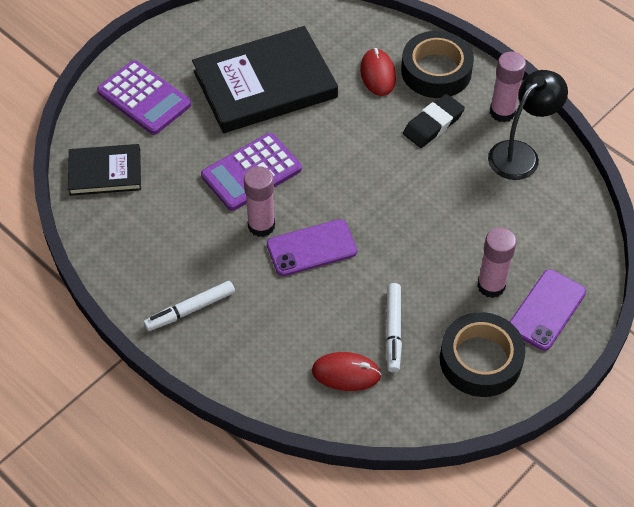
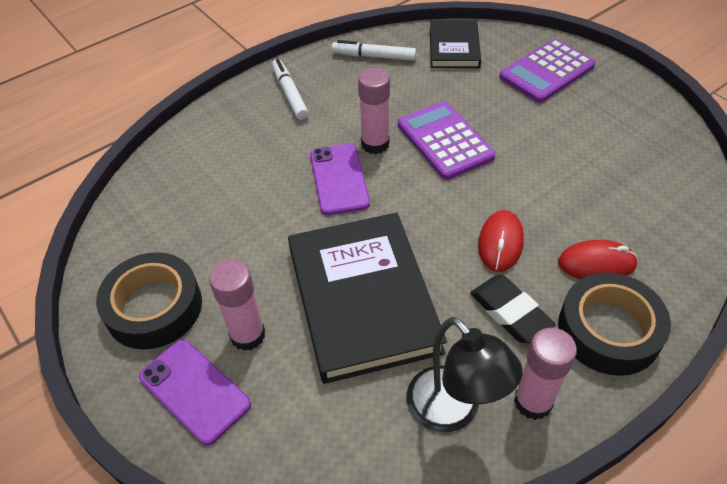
camera: 100 degrees right, 5 degrees down
(265, 84) = (571, 159): black book -> black book (363, 298)
(346, 373) = (184, 192): red mouse -> red mouse (500, 243)
(393, 330) = (218, 234): white marker -> white marker (374, 56)

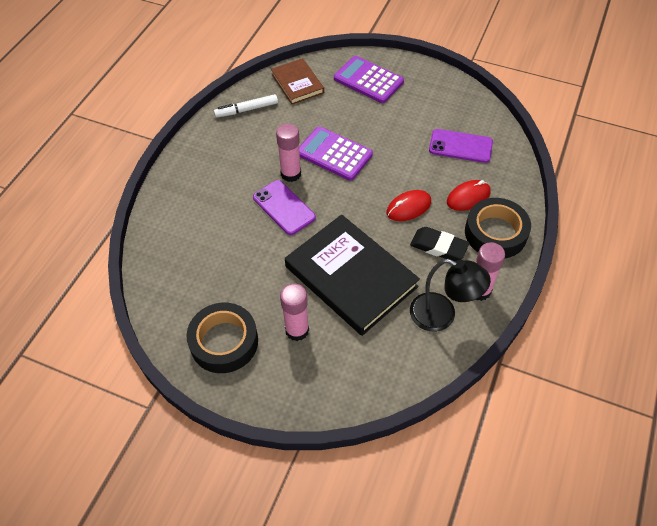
camera: 30 degrees left, 5 degrees up
(195, 390) = (289, 376): purple phone -> purple phone (460, 146)
(289, 94) = (206, 160): white marker -> none
(454, 47) = (297, 83): black book -> brown book
(500, 243) = (408, 207): red mouse -> red mouse turned 75 degrees clockwise
(546, 72) = (368, 80): purple calculator -> purple calculator turned 105 degrees clockwise

